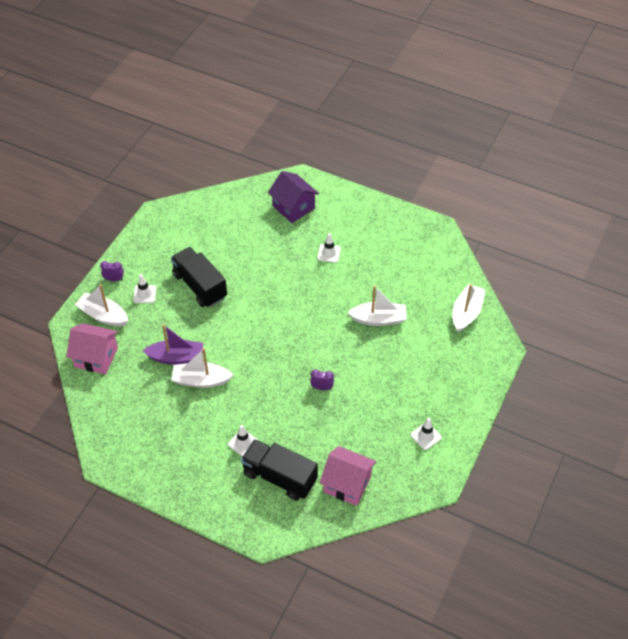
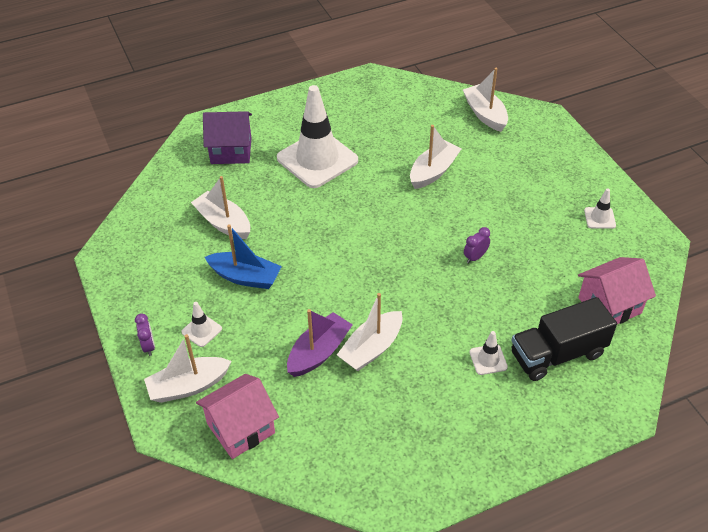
camera: 50 degrees left, 5 degrees down
(114, 279) = (149, 346): purple clock -> purple clock turned 120 degrees clockwise
(200, 286) = (245, 277): black truck -> blue boat
(231, 246) = (223, 223): none -> white boat
(329, 253) = (317, 159): white traffic cone -> white traffic cone, size x2.40

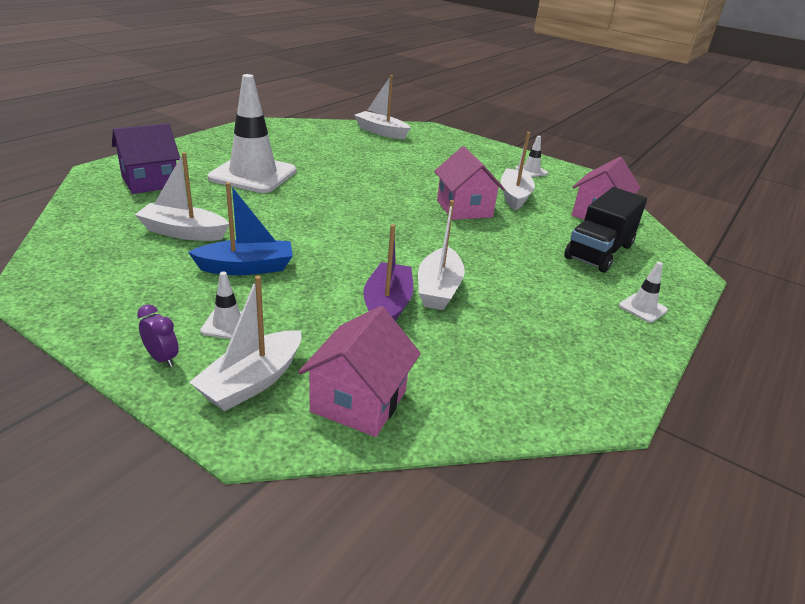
camera: 35 degrees left, 15 degrees down
(433, 171) = (372, 166): white boat -> white boat (514, 196)
(475, 257) = (464, 209): purple clock -> pink house
(488, 359) = (551, 269): white traffic cone -> white traffic cone (642, 308)

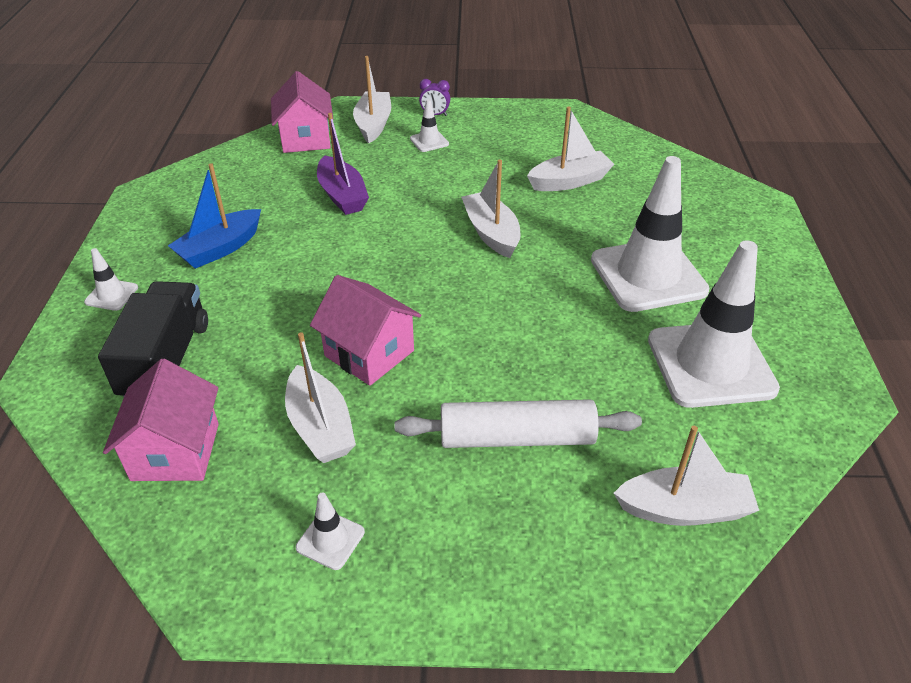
camera: 150 degrees right, 10 degrees up
(150, 182) = (699, 212): purple house -> none
(246, 268) = (477, 177): blue boat -> blue boat (220, 248)
(295, 146) = (710, 364): none -> white traffic cone
(421, 162) = (517, 437): none -> white rolling pin
(438, 289) = (315, 227): white boat -> white boat (491, 233)

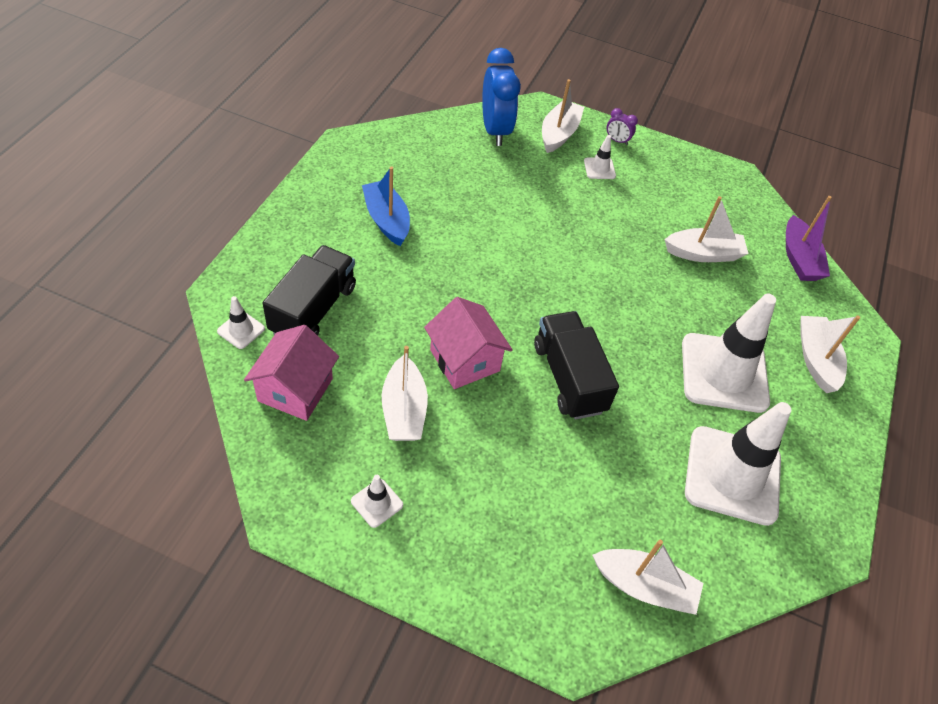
camera: 15 degrees right, 10 degrees up
(111, 295) = (292, 235): white traffic cone -> white traffic cone (241, 330)
(220, 248) = (387, 220): blue boat -> blue boat turned 90 degrees clockwise
(306, 139) = (495, 130): pink house -> blue clock
(342, 195) = (503, 201): purple boat -> purple boat (799, 258)
(491, 233) = (610, 283): white boat -> white boat (816, 359)
(492, 332) = (569, 378): none -> black truck
(517, 437) = (545, 477): white rolling pin -> none

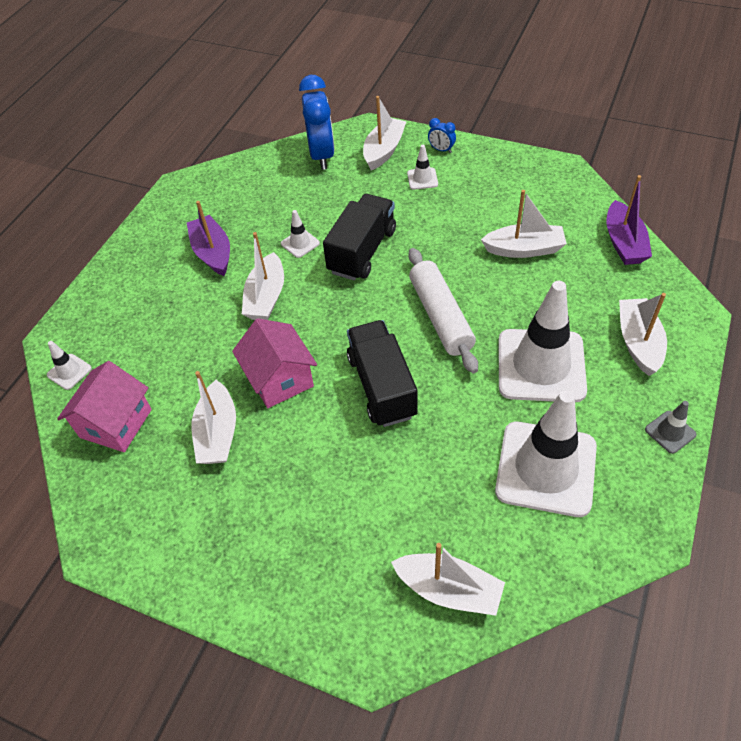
camera: 10 degrees right, 0 degrees up
(313, 309) = (138, 345): black truck -> black truck (362, 251)
(377, 503) = (186, 526): white traffic cone -> white traffic cone (300, 243)
(387, 220) = (213, 253): blue boat -> purple boat
(446, 273) = (266, 297): none -> white boat
(617, 141) = (441, 150): purple clock -> blue clock
(624, 313) = (441, 316): none -> white rolling pin
(848, 450) = (670, 432): none -> grey traffic cone

